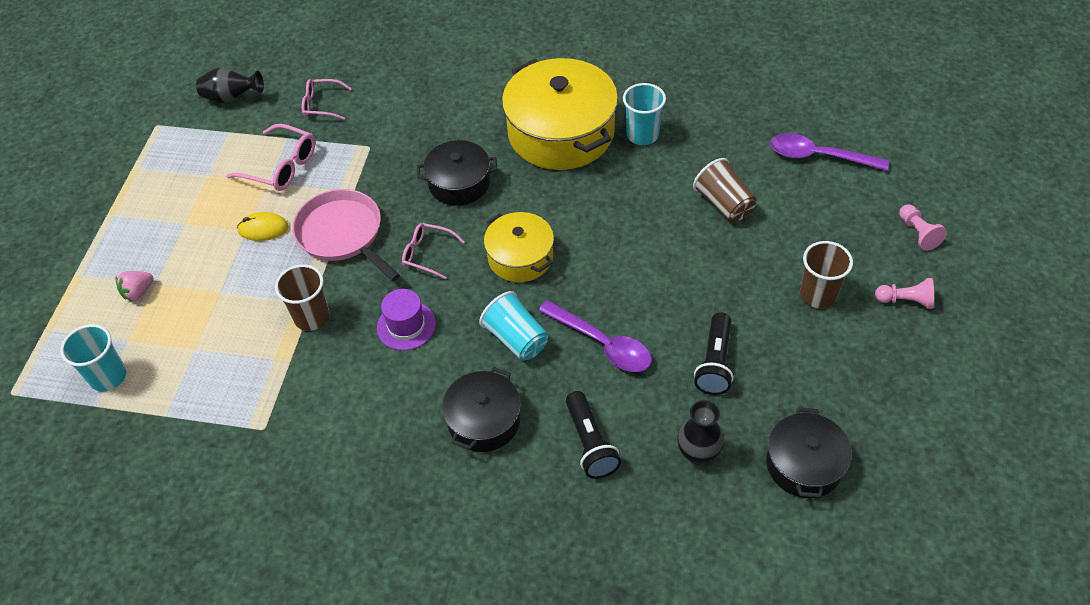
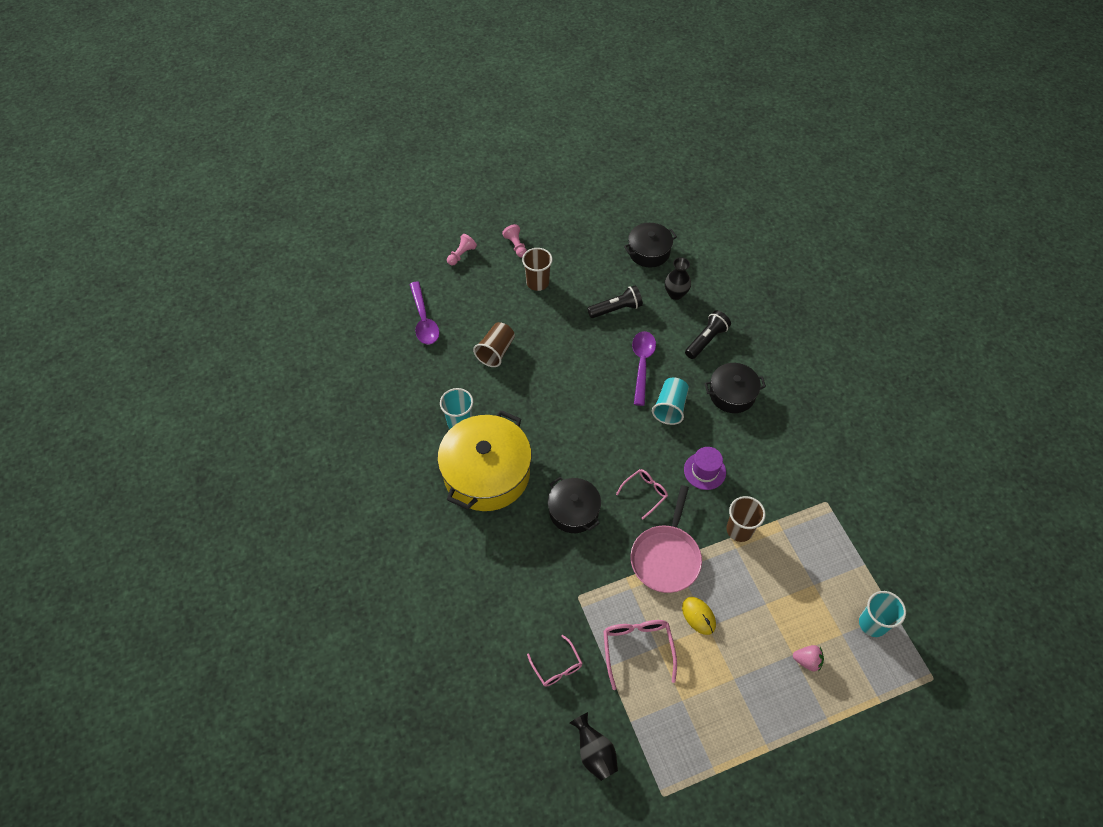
camera: 125 degrees left, 5 degrees up
(427, 254) = (645, 493): pink glasses -> pink glasses turned 120 degrees counterclockwise
(520, 257) = (610, 438): yellow pot -> none

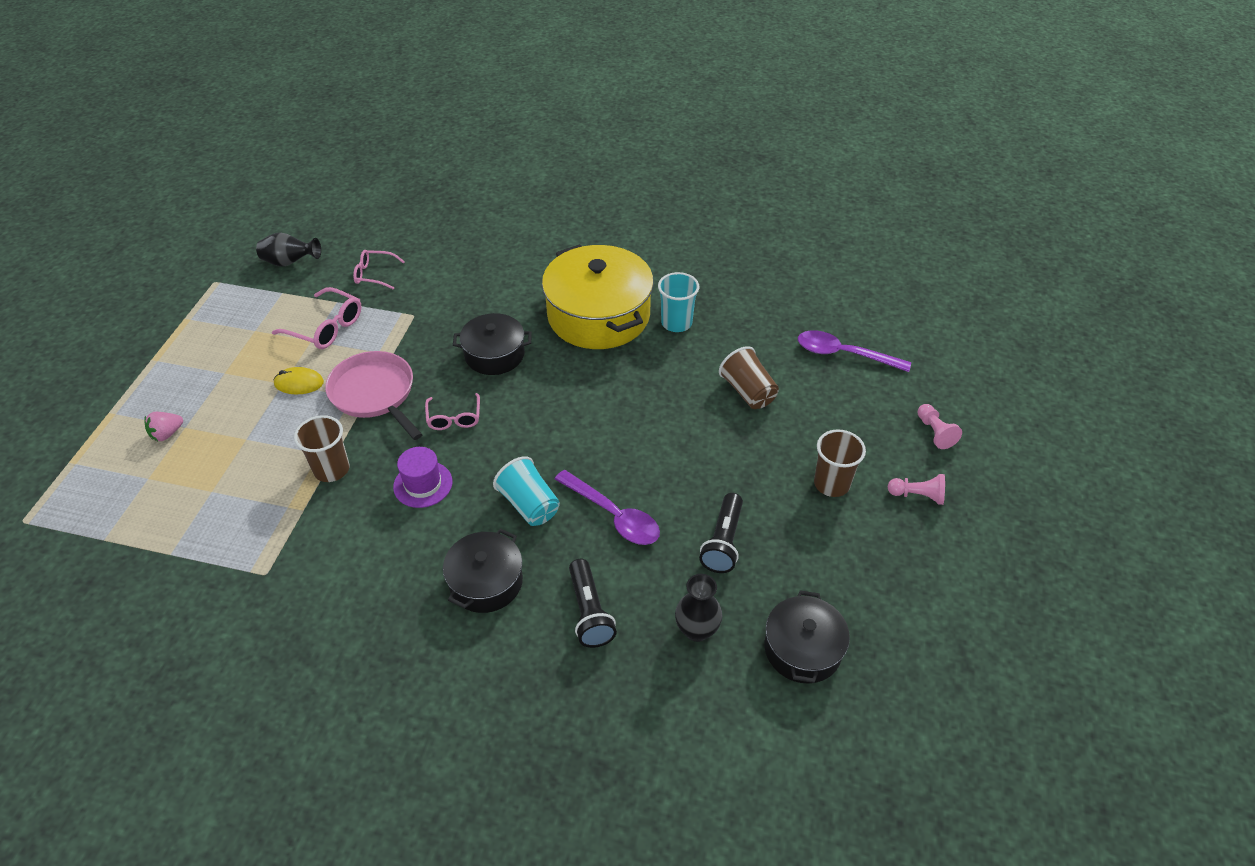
camera: 125 degrees right, 10 degrees down
(872, 623) = (121, 512): turquoise cup -> none

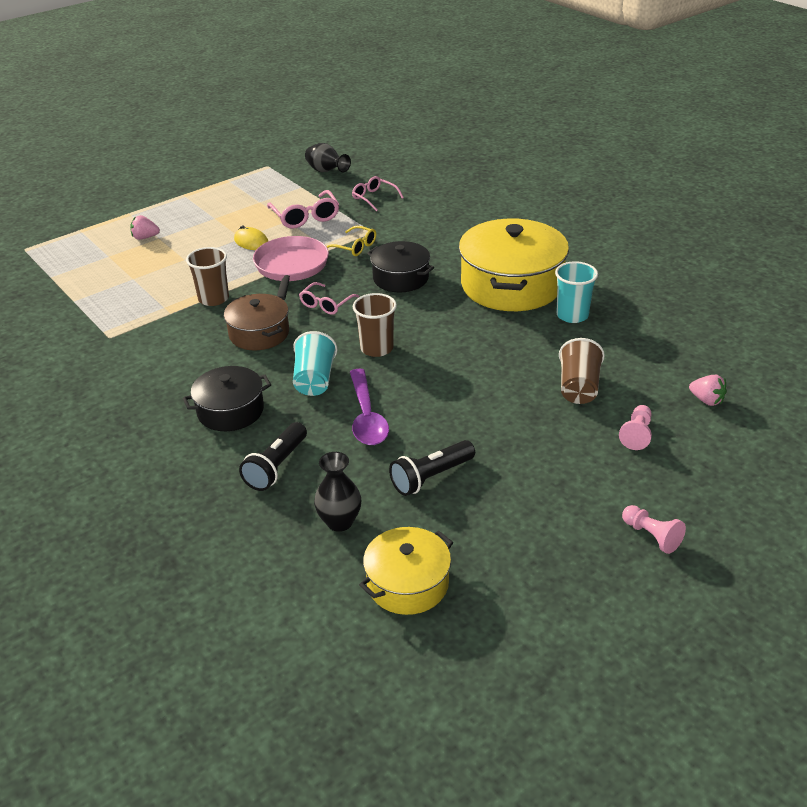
camera: 40 degrees right, 10 degrees down
(414, 340) = (355, 247): none -> yellow glasses
(423, 484) = (259, 334): purple hat -> brown pot
(802, 649) = (408, 583): black pot -> yellow pot
(831, 484) = (576, 486): brown cup -> brown cup (377, 348)
(844, 354) = (706, 400): purple spoon -> pink strawberry
(934, 432) = (730, 499): pink pawn -> pink pawn (636, 434)

